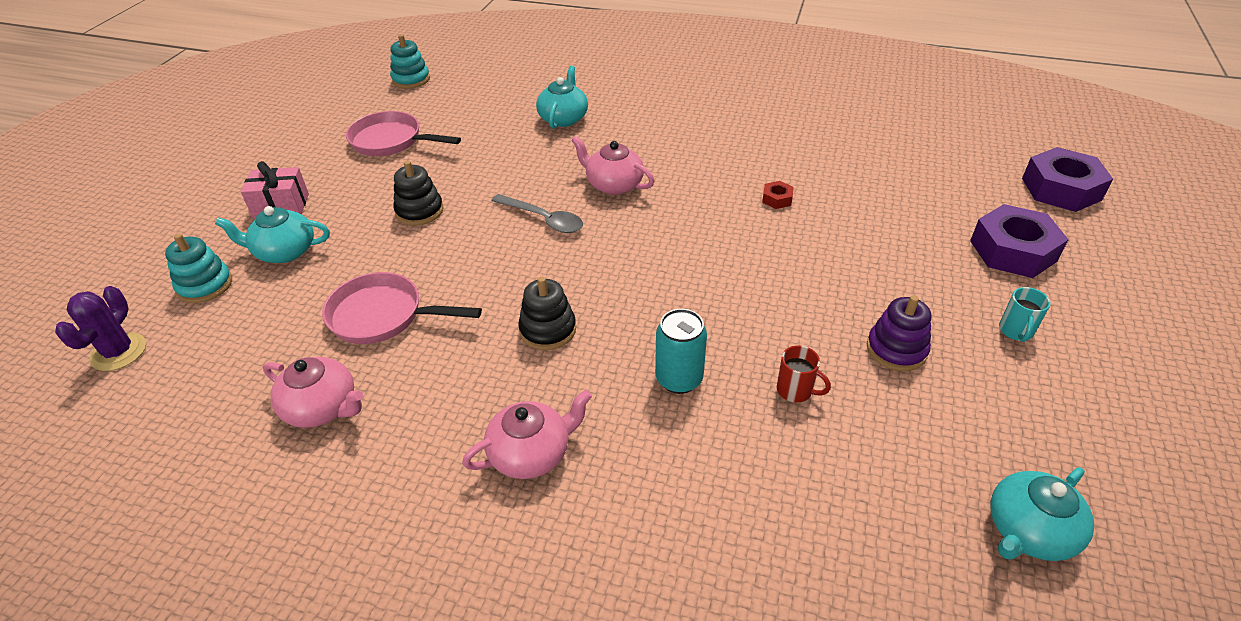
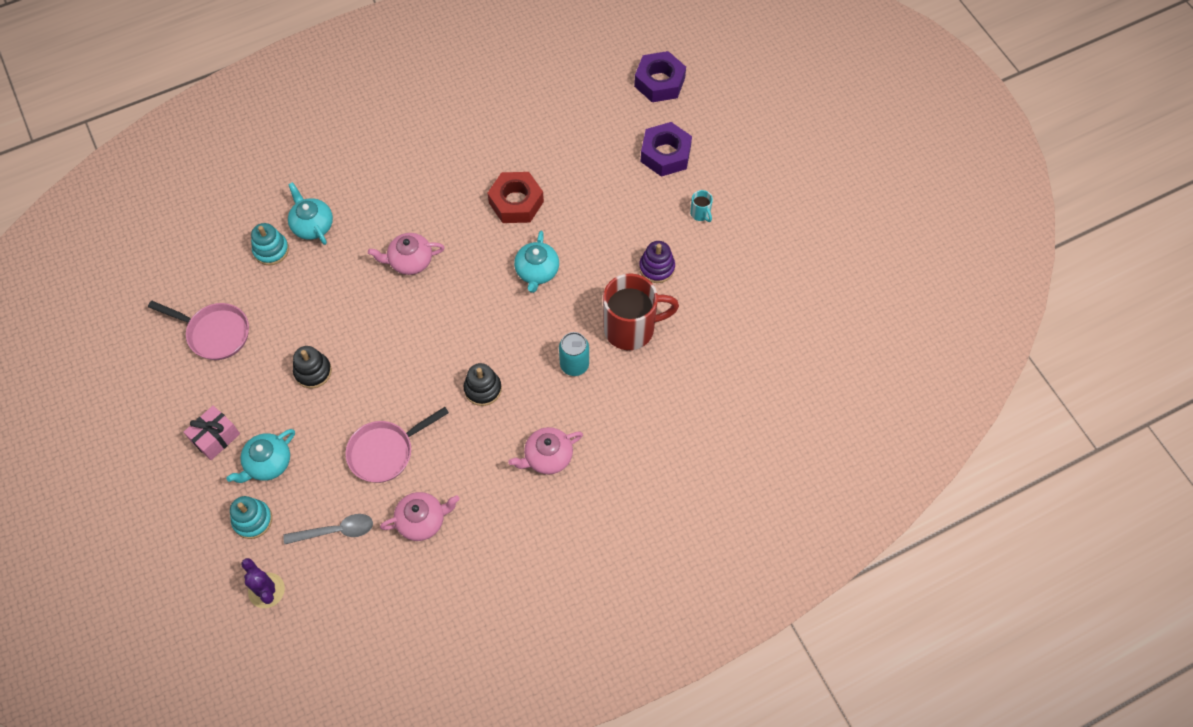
camera: 45 degrees left, 20 degrees up
(391, 141) = (215, 333): pink pan -> pink pan turned 135 degrees counterclockwise
(411, 79) = (147, 266): turquoise stacking toy -> turquoise stacking toy (271, 250)
(531, 453) = (547, 457): pink teapot -> pink teapot turned 135 degrees counterclockwise
(543, 219) = (397, 319): grey spoon -> grey spoon (336, 531)
(777, 199) = (516, 202): red nut -> red nut, size x2.27
(796, 390) = (631, 328): red mug -> red mug, size x2.42
(1028, 531) = (769, 325): turquoise teapot -> turquoise teapot (537, 271)

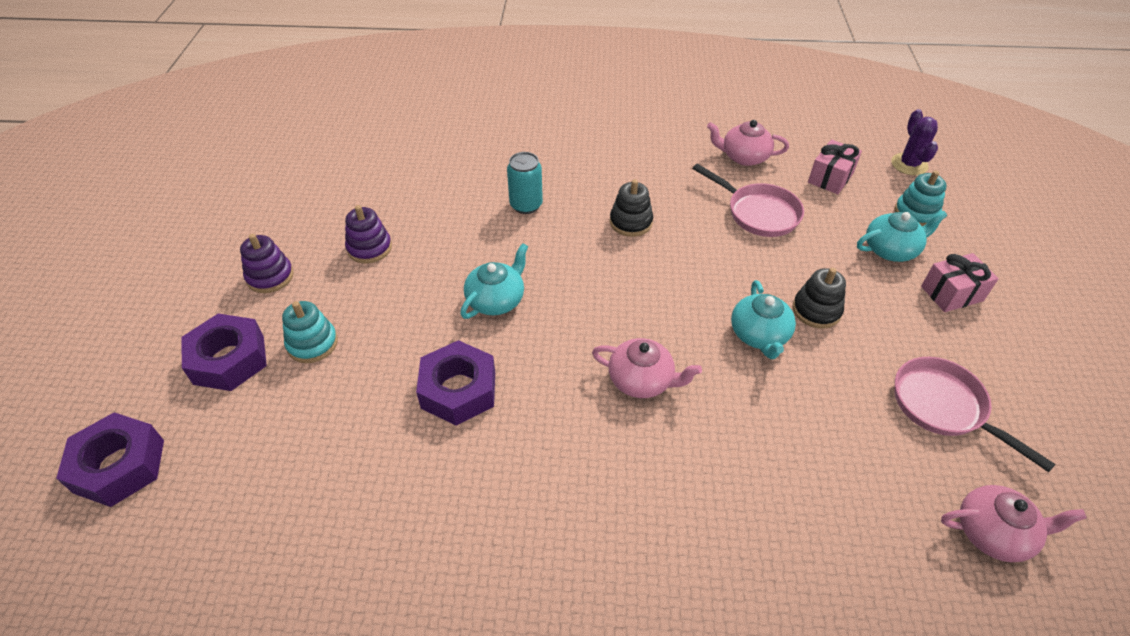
camera: 150 degrees left, 15 degrees down
(271, 250) = (838, 488): turquoise stacking toy -> turquoise stacking toy (312, 343)
(312, 225) = (762, 498): turquoise teapot -> turquoise teapot (759, 335)
(336, 531) = (830, 178): grey spoon -> pink gift
(385, 452) = (758, 213): pink pan -> pink pan turned 45 degrees clockwise
(516, 202) = (458, 390): red nut -> purple nut
(547, 457) = (603, 155): pink teapot -> pink teapot (993, 533)
(631, 328) = (446, 210): red mug -> none
(700, 214) = (270, 276): turquoise mug -> purple stacking toy

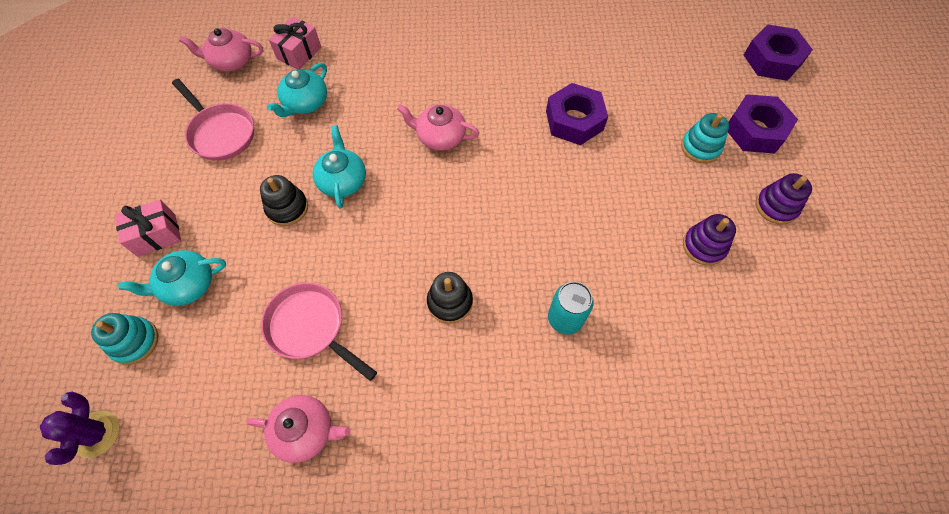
camera: 175 degrees right, 15 degrees up
(496, 300) = (566, 197): turquoise teapot -> turquoise teapot (305, 103)
(830, 178) = (208, 397): pink gift -> pink gift (299, 53)

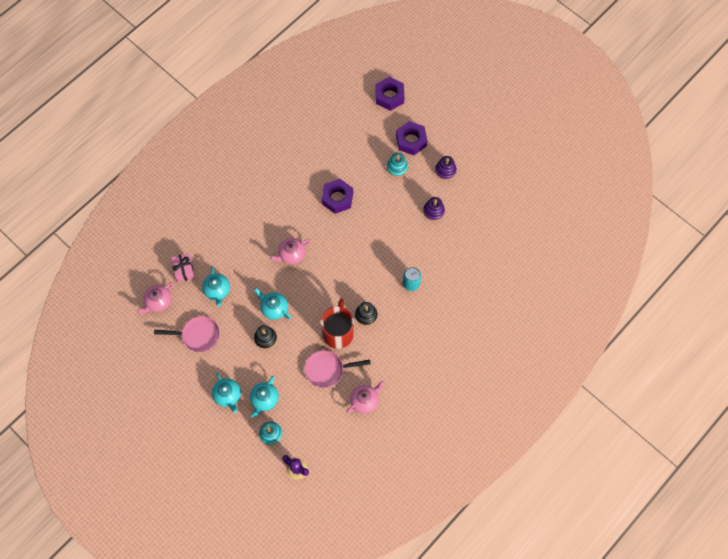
camera: 45 degrees left, 5 degrees up
(156, 235) = (228, 395): pink gift -> turquoise teapot
(385, 289) = (338, 332): none -> red mug

